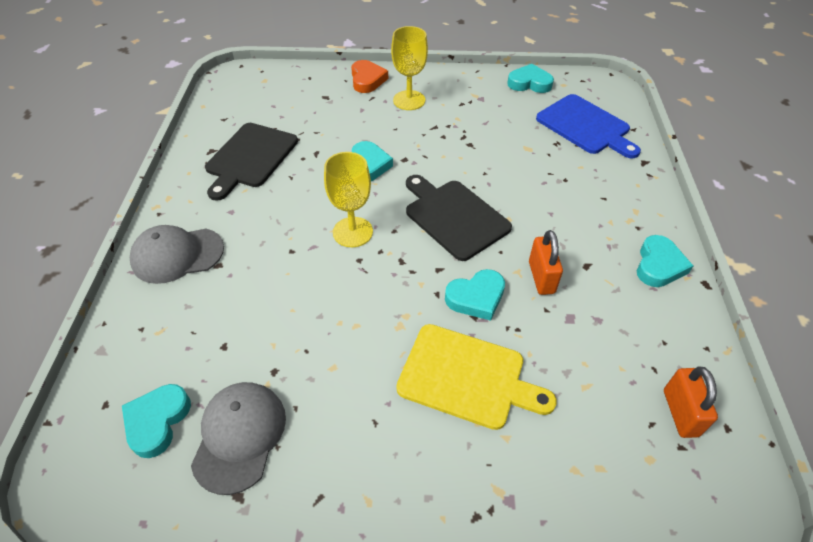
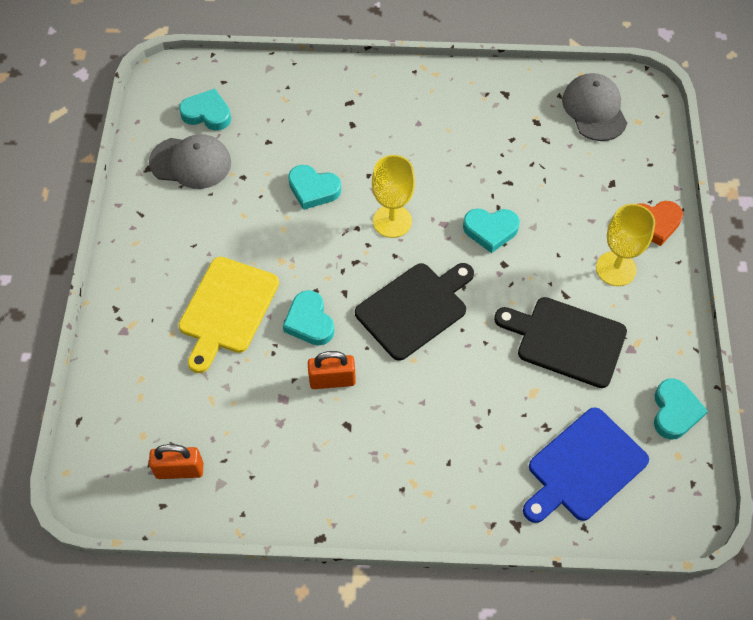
camera: 90 degrees right, 10 degrees up
(177, 255) = (363, 94): grey cap -> grey cap (594, 109)
(250, 158) = (496, 127): black cutting board -> black cutting board (566, 340)
(659, 265) = (346, 496): turquoise heart -> turquoise heart (313, 189)

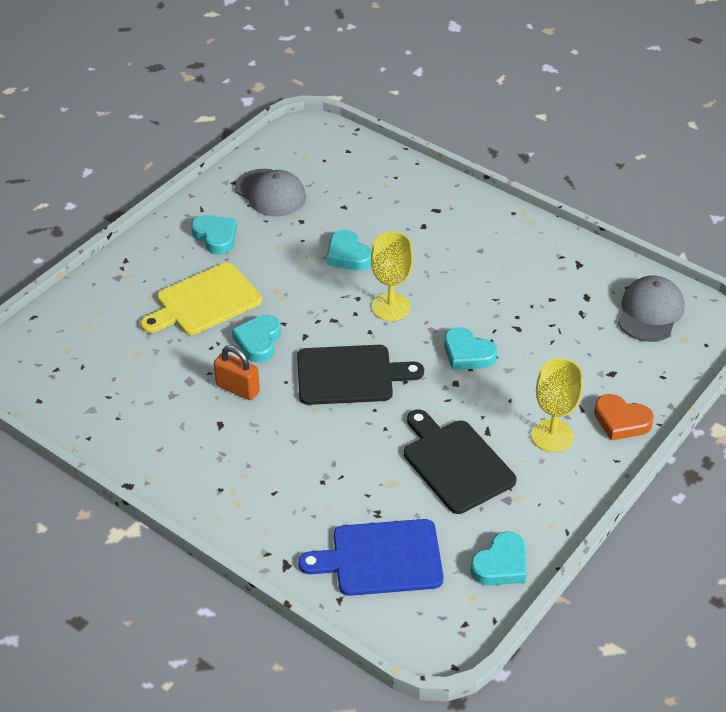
camera: 35 degrees right, 15 degrees down
(179, 470) = (71, 385): orange padlock -> none
(207, 114) = (314, 166): turquoise heart -> turquoise heart (216, 237)

